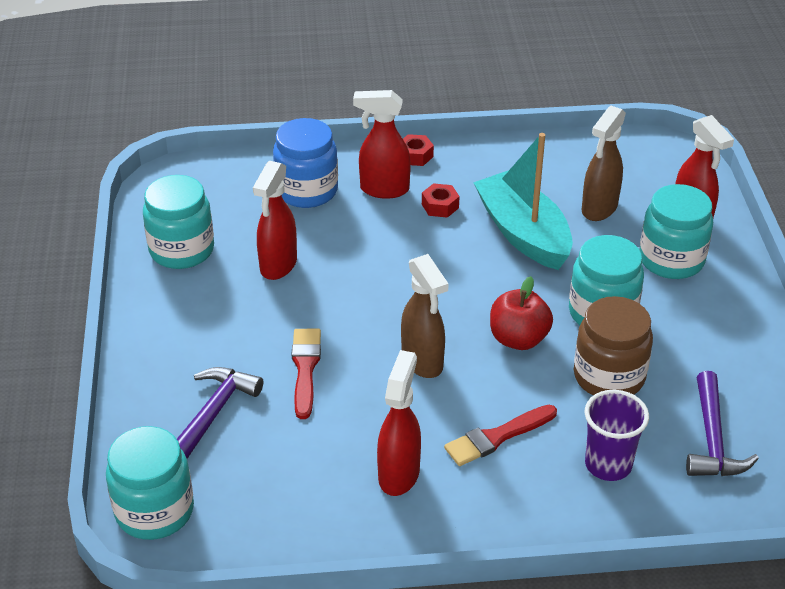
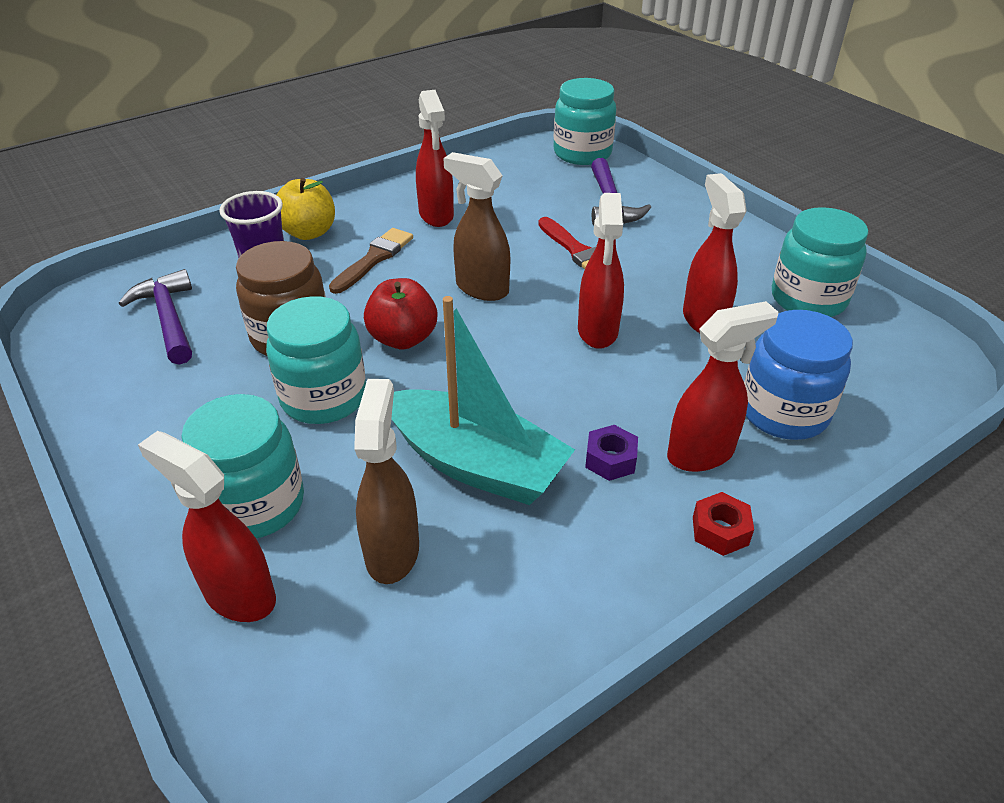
camera: 150 degrees right, 0 degrees up
(366, 286) = (597, 332): none -> red spray bottle
(440, 206) = (610, 460): red nut -> purple nut
(497, 437) = (374, 259): red brush -> brown brush
(546, 505) = (308, 232): none -> yellow apple

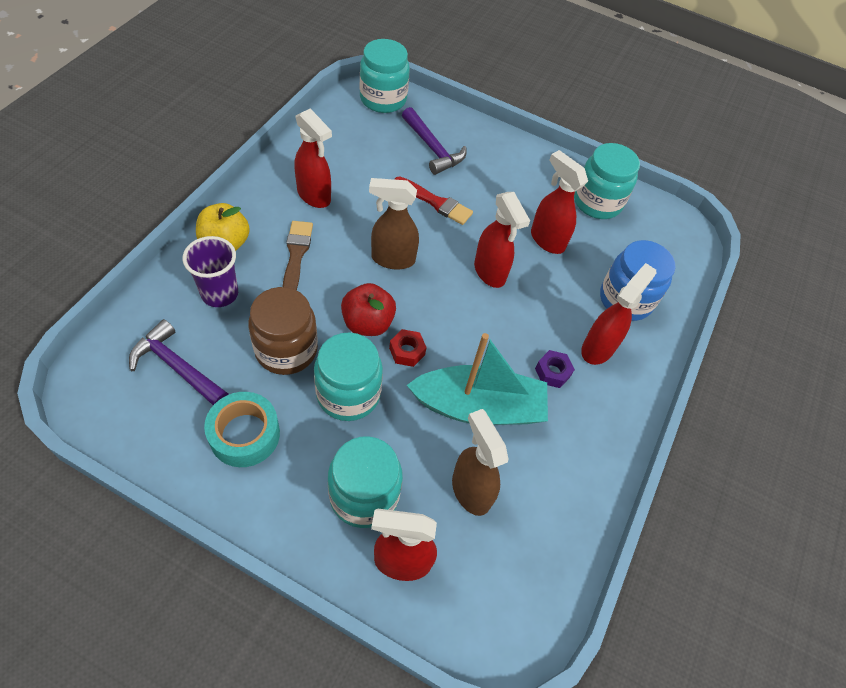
camera: 35 degrees left, 15 degrees up
(179, 398) = (244, 434): none -> turquoise tape
(720, 531) = (633, 398): red nut -> red nut (407, 351)

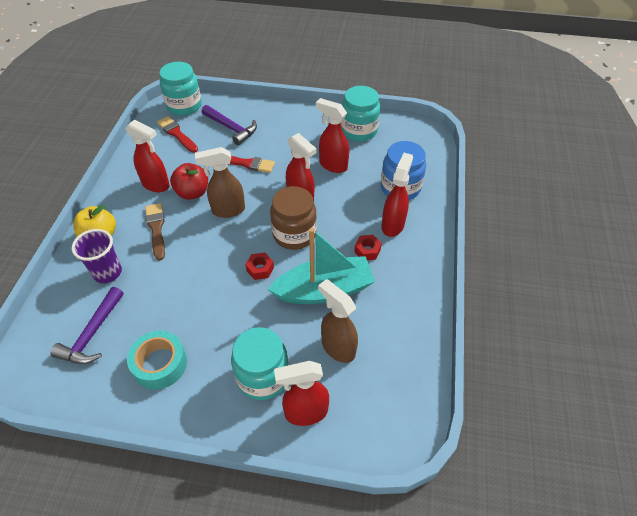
camera: 10 degrees left, 5 degrees down
(177, 367) = (92, 334): purple hammer -> purple hammer turned 90 degrees counterclockwise
(286, 350) = (171, 296): brown jar -> brown jar (294, 234)
(348, 394) = (227, 311): turquoise jar -> none
(362, 135) = (177, 134): none -> red brush
(367, 323) = (225, 259): red apple -> red apple (192, 193)
(552, 372) = (367, 250): purple nut -> red nut

